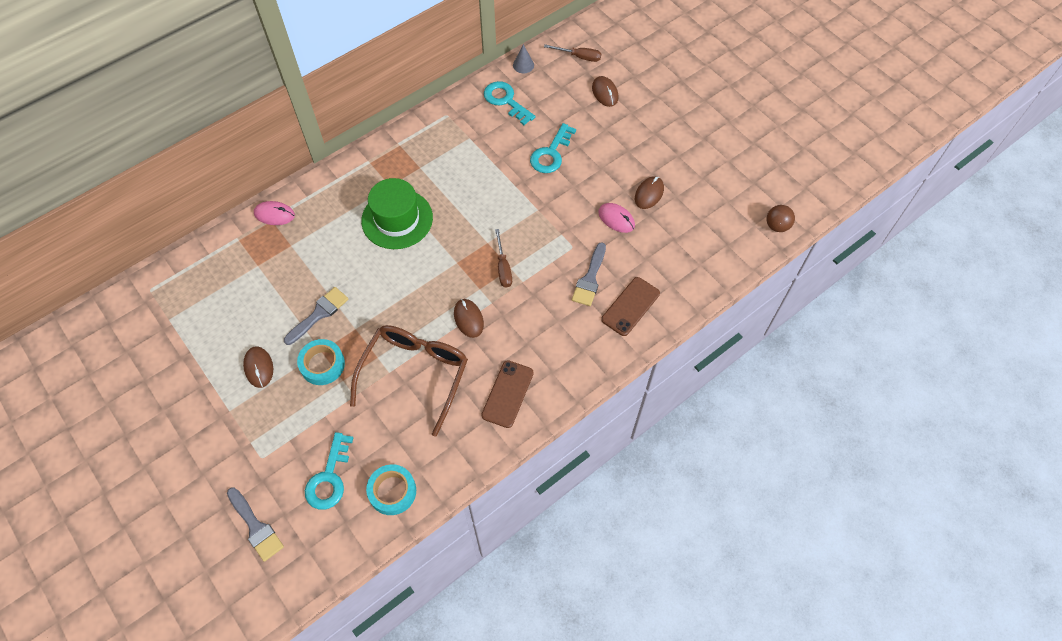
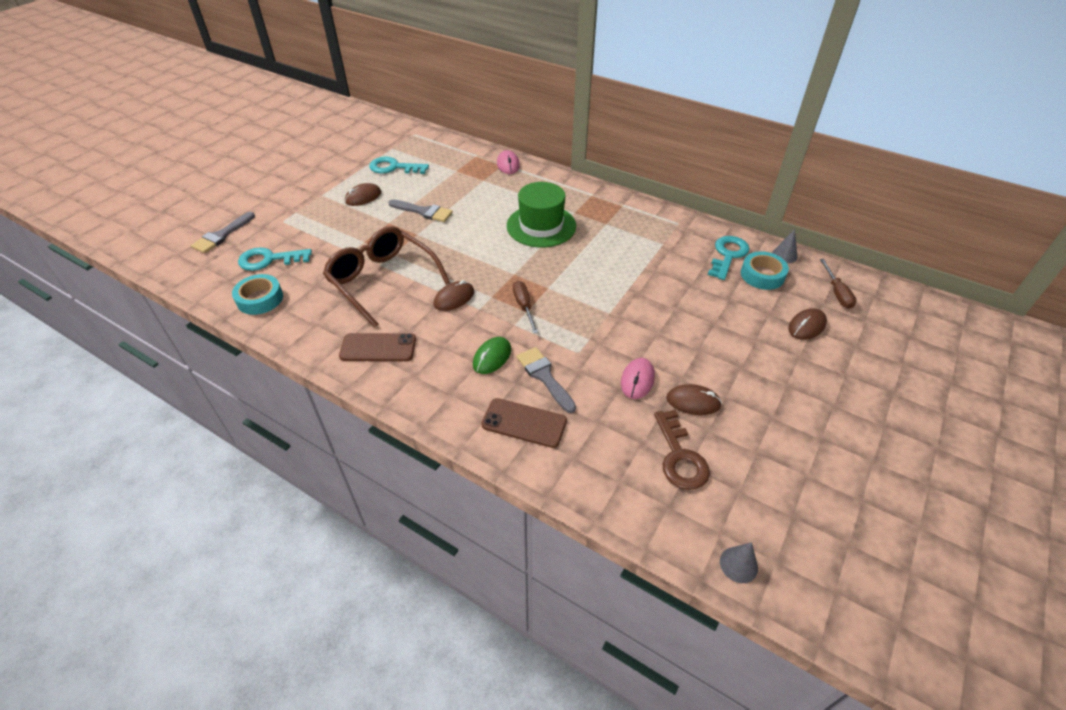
camera: 70 degrees right, 15 degrees down
(322, 364) = (375, 227): turquoise tape -> turquoise tape (762, 275)
(415, 374) = (382, 280): brown glasses -> brown glasses turned 135 degrees counterclockwise
(503, 268) = (524, 306): brown screwdriver -> brown screwdriver turned 105 degrees clockwise
(551, 153) = (687, 304): turquoise key -> turquoise key (394, 167)
(554, 309) = (492, 357): none -> green mouse
(590, 278) = (544, 377): grey brush -> grey brush turned 60 degrees clockwise
(692, 222) = (679, 457): none -> brown key
(777, 226) = (738, 564): brown ball -> grey cone

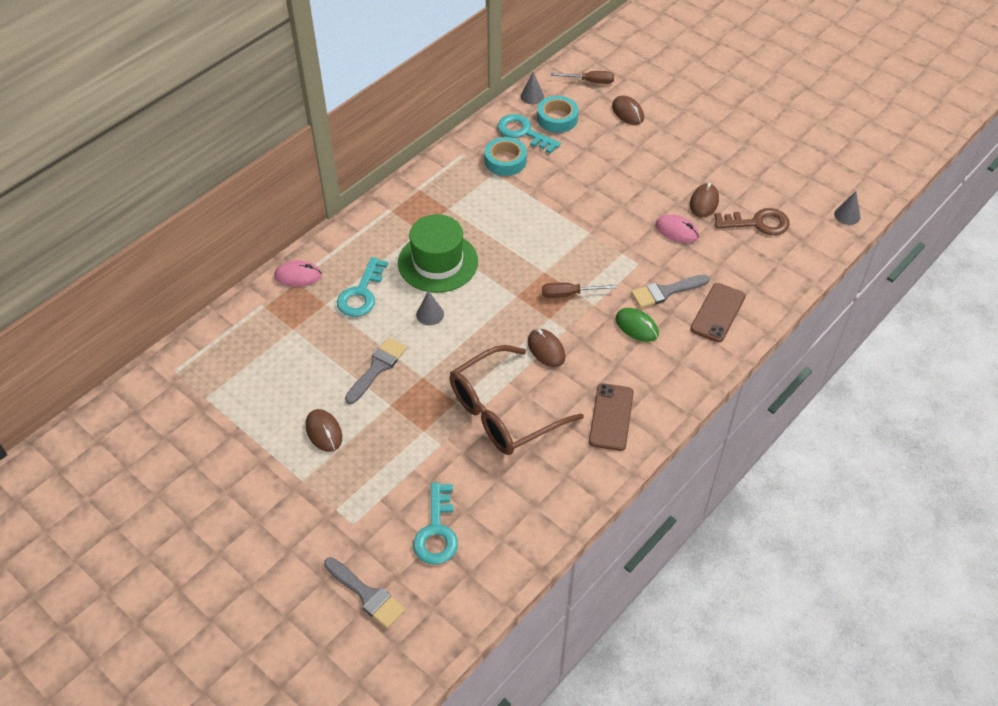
camera: 80 degrees left, 5 degrees up
(260, 299) = (512, 534): turquoise tape -> turquoise tape (505, 161)
(394, 167) = (260, 396): turquoise key -> turquoise key (361, 293)
(482, 229) = (430, 314): none -> grey cone

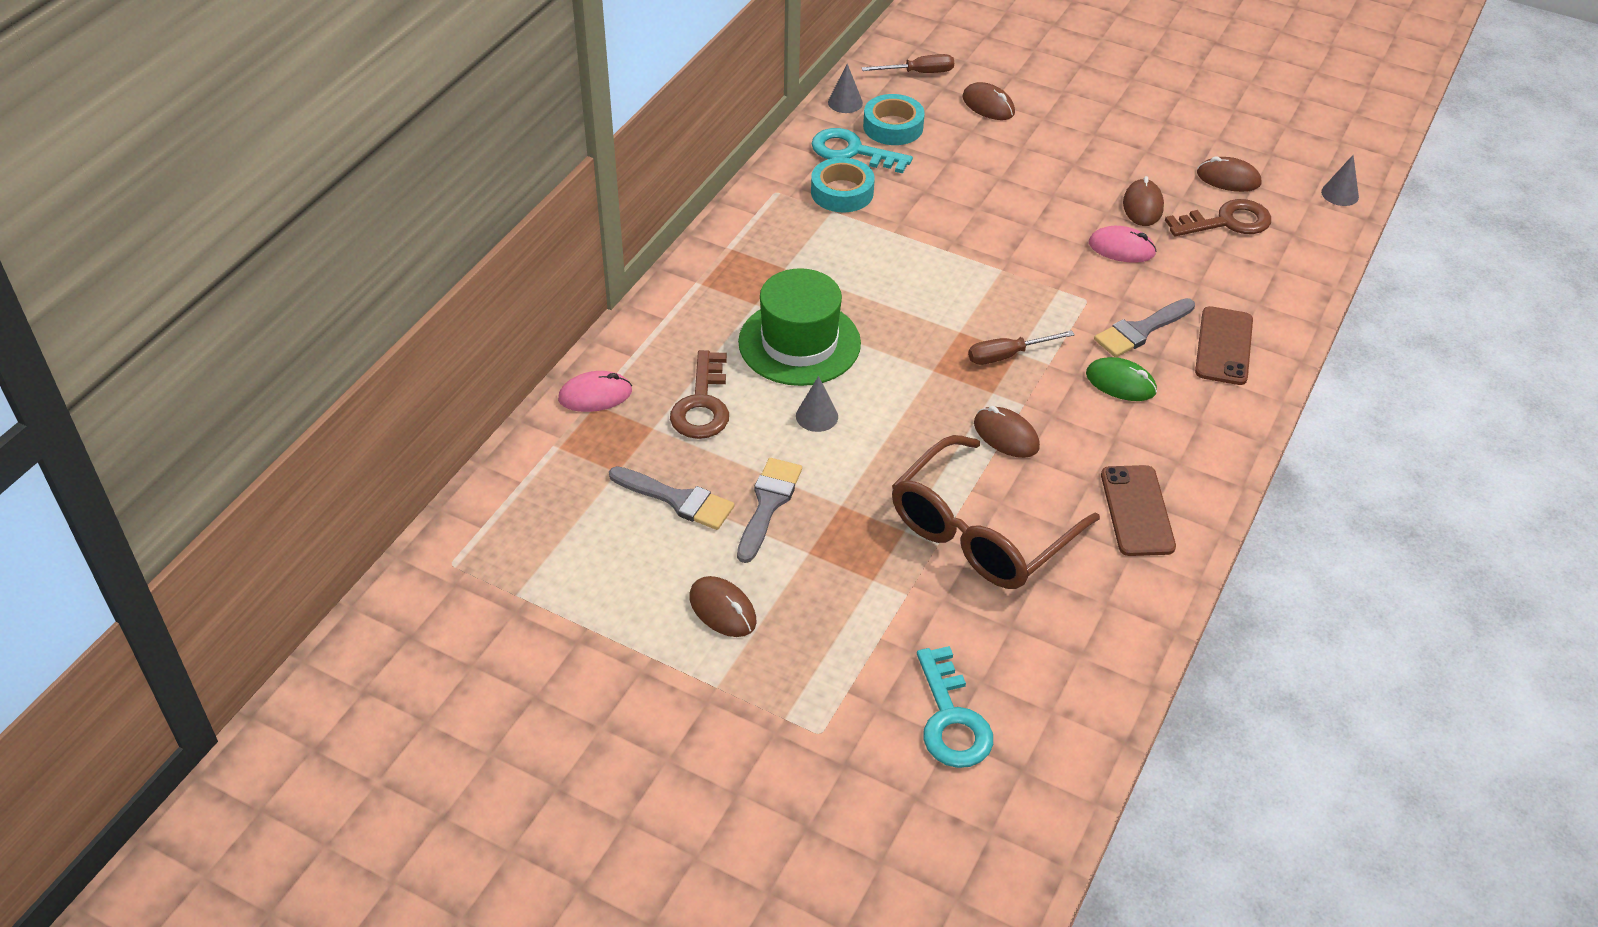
camera: 15 degrees left, 5 degrees down
(361, 293) = (702, 404): turquoise key -> brown key
(366, 594) = (882, 833): grey brush -> grey brush (677, 499)
(772, 191) = (1228, 178): none -> brown mouse

